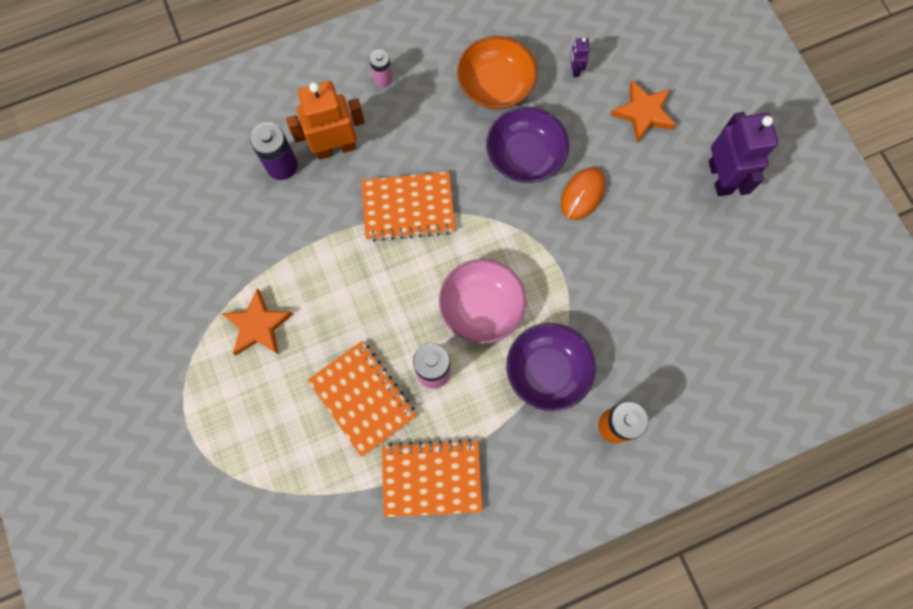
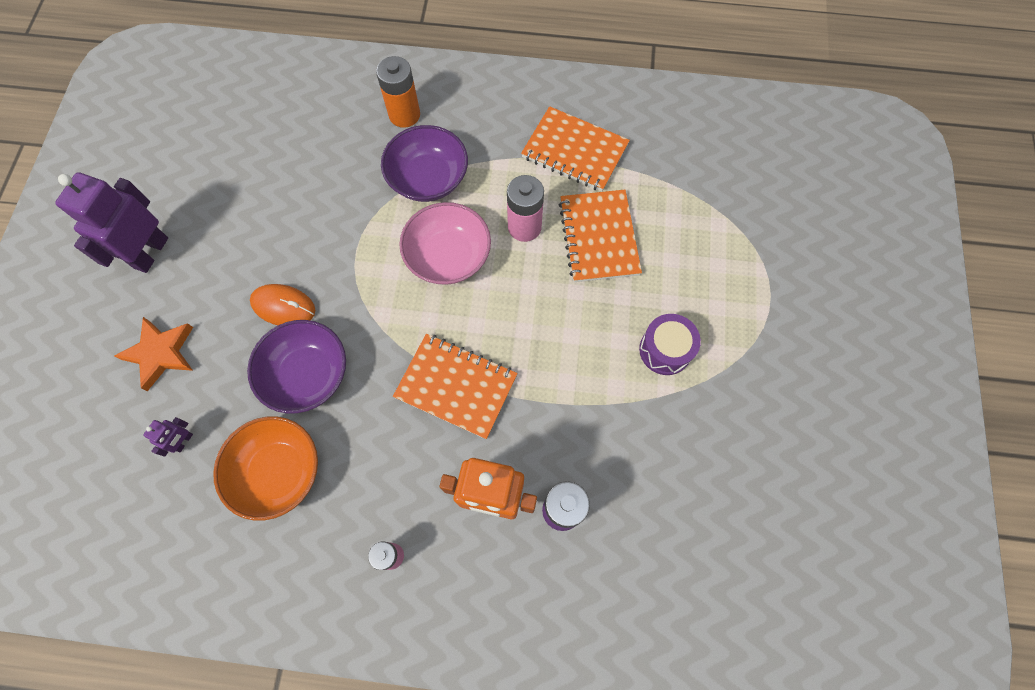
camera: 150 degrees left, 5 degrees down
(258, 326) = (665, 350): orange star -> purple drum
(582, 194) = (283, 306): orange mouse -> orange mouse turned 45 degrees clockwise

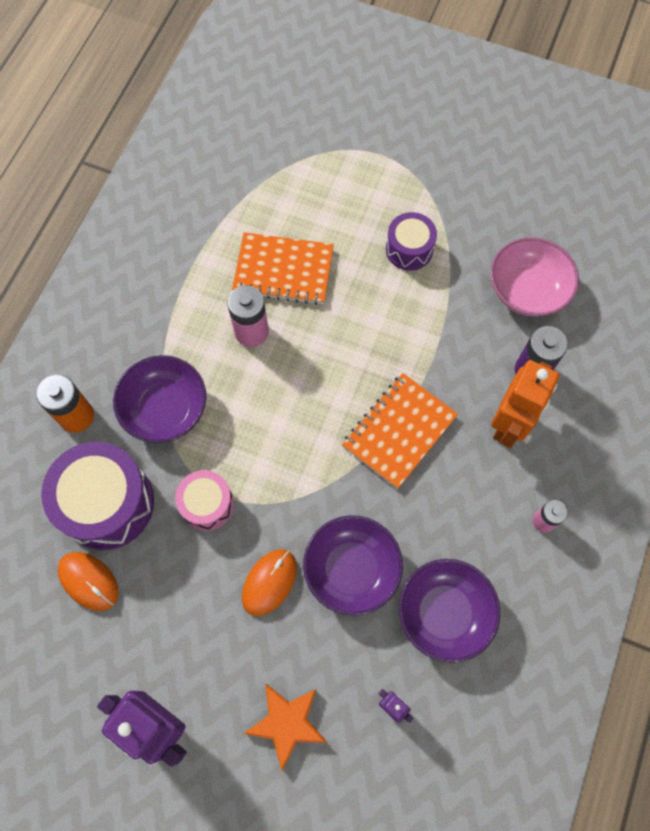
camera: 75 degrees left, 0 degrees up
(262, 167) = (88, 581): none -> orange mouse
(278, 471) = (444, 613): orange bowl -> purple bowl
(331, 160) = (107, 503): none -> purple drum
(346, 236) = (207, 504): none -> pink drum
(448, 256) = (262, 409): pink bowl -> pink bowl (527, 290)
(574, 151) = (182, 265): orange notebook -> none

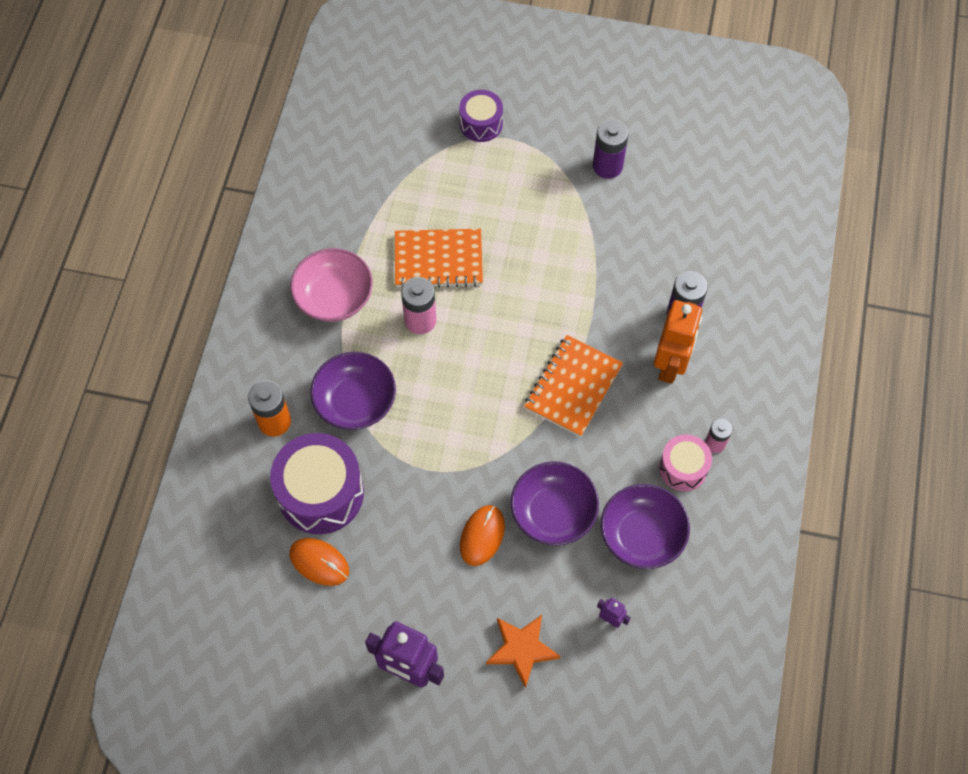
camera: 10 degrees left, 5 degrees down
(207, 504) = (412, 479): pink drum -> pink drum (683, 468)
(409, 249) = (551, 223): purple drum -> purple drum (481, 124)
(479, 198) = (607, 166): none -> purple battery
(527, 290) = (666, 243): pink bowl -> pink bowl (334, 297)

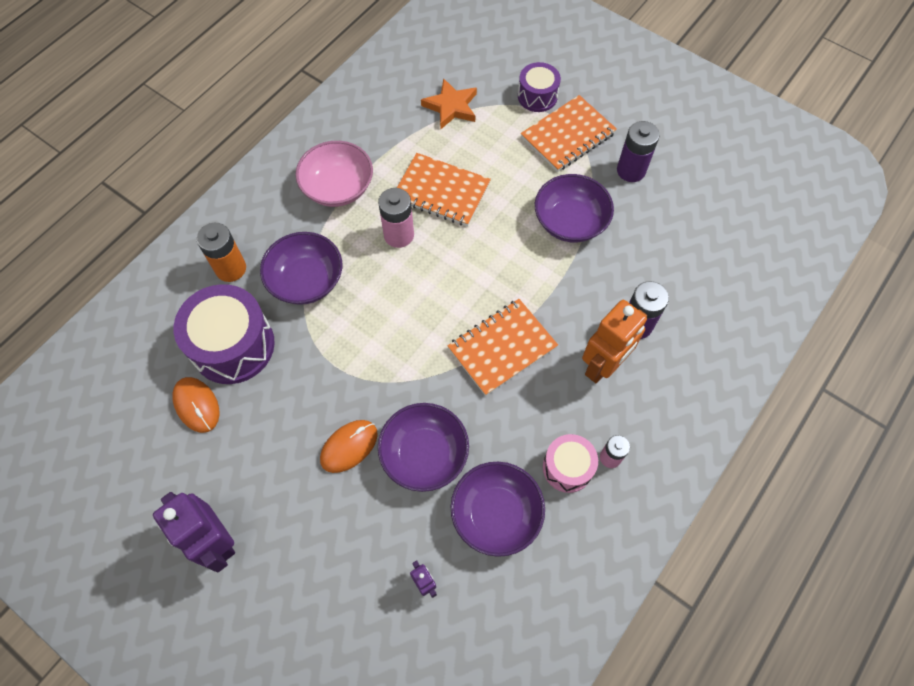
camera: 25 degrees right, 0 degrees up
(522, 649) = (327, 571): orange star -> orange star (451, 107)
(531, 154) = (568, 136): none -> orange notebook
(575, 240) = (570, 221): none -> purple bowl

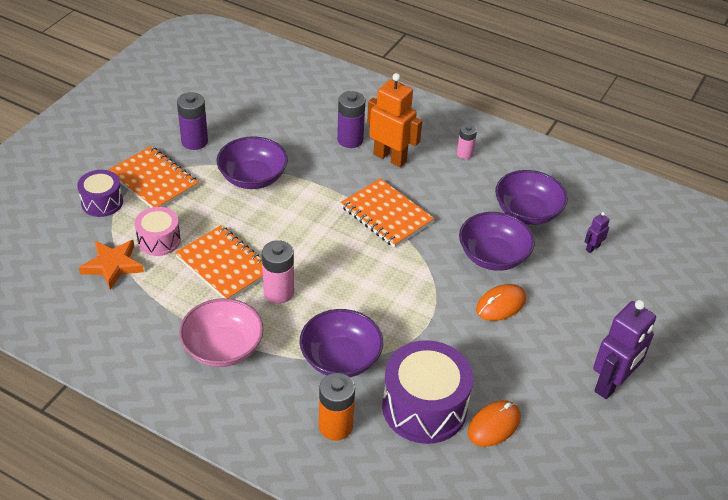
camera: 100 degrees left, 20 degrees down
(349, 446) = (501, 304): orange mouse -> orange mouse turned 75 degrees counterclockwise
(441, 192) = (224, 265): orange notebook -> orange notebook turned 60 degrees counterclockwise
(567, 467) = (479, 175): pink drum -> pink drum (159, 240)

